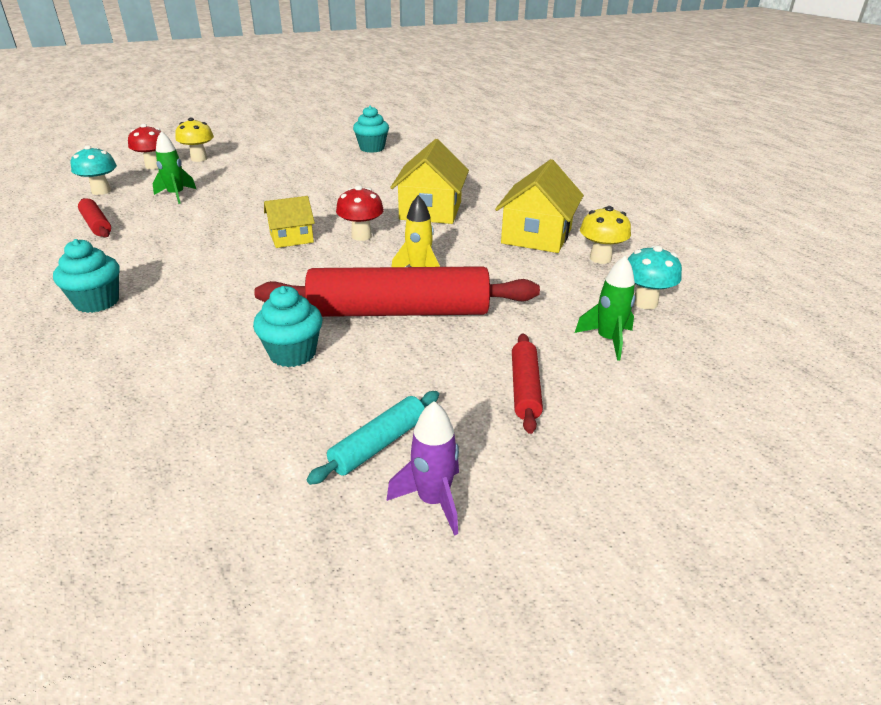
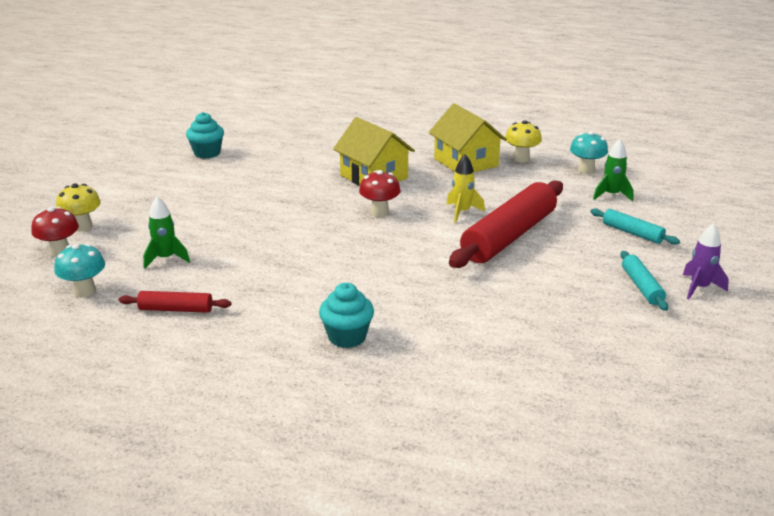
camera: 50 degrees left, 5 degrees down
(291, 238) = (343, 236): yellow house -> none
(293, 354) = (519, 283): turquoise cupcake -> none
(525, 389) = (632, 233): red rolling pin -> turquoise rolling pin

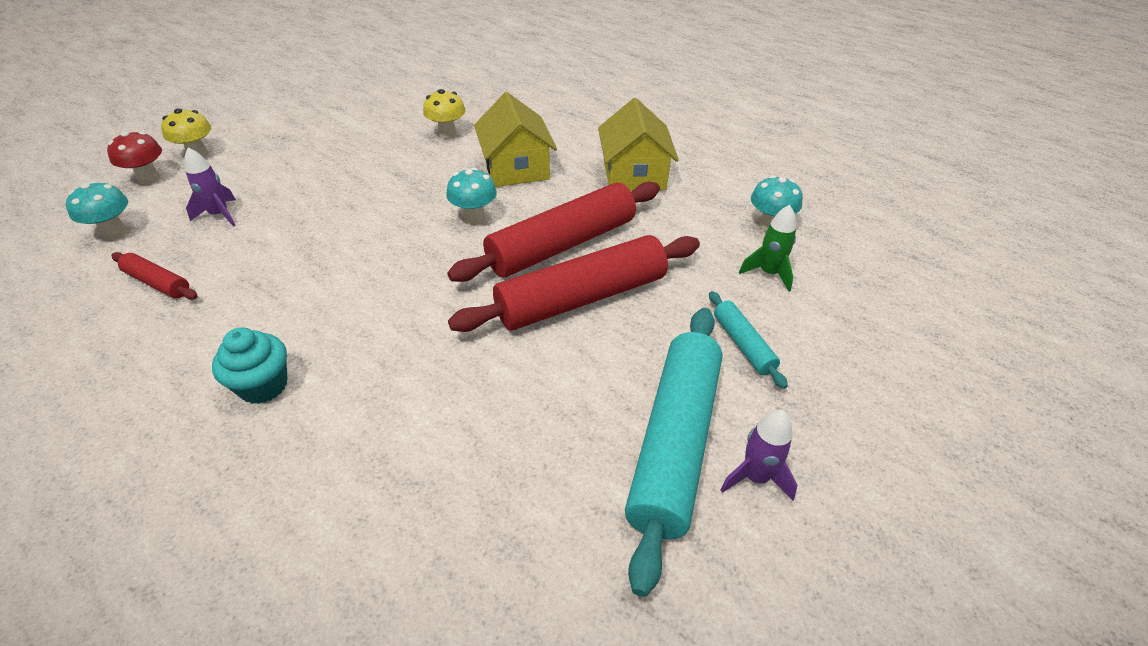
camera: 25 degrees right, 15 degrees up
(166, 259) = (220, 215): green rocket -> purple rocket
(207, 153) = (390, 97): turquoise cupcake -> none
(379, 212) = (474, 218): red mushroom -> turquoise mushroom
(462, 212) = (562, 245): yellow rocket -> red rolling pin
(521, 159) = (703, 186): yellow mushroom -> yellow mushroom (447, 134)
(641, 287) = (675, 443): turquoise rolling pin -> turquoise rolling pin, size x2.13

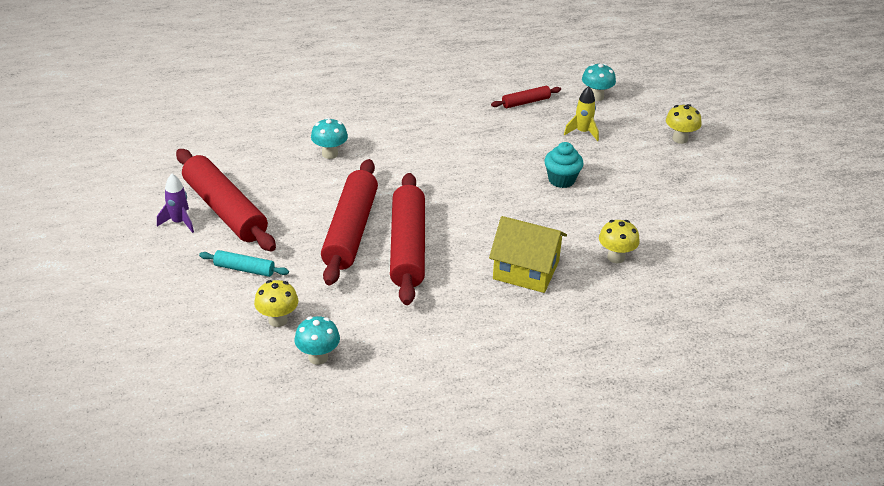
camera: 125 degrees right, 5 degrees down
(149, 178) = (658, 116): red mushroom -> none
(220, 215) = (582, 132): purple rocket -> yellow rocket
(263, 385) = (405, 115): turquoise cupcake -> turquoise cupcake (561, 180)
(474, 218) = (478, 224): turquoise mushroom -> turquoise mushroom (330, 154)
(634, 174) = (455, 327): yellow house -> none
(675, 443) = (225, 210): turquoise rolling pin -> red rolling pin
(768, 273) = (278, 320): green rocket -> yellow mushroom

